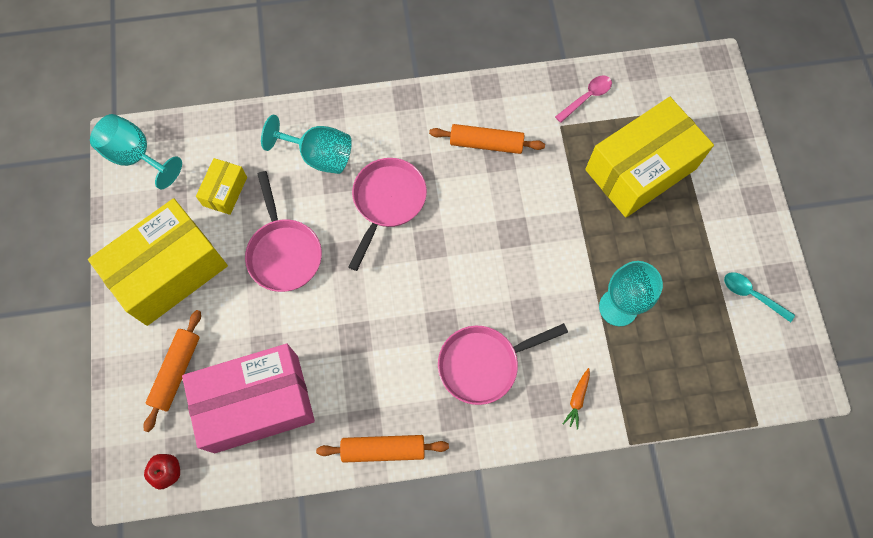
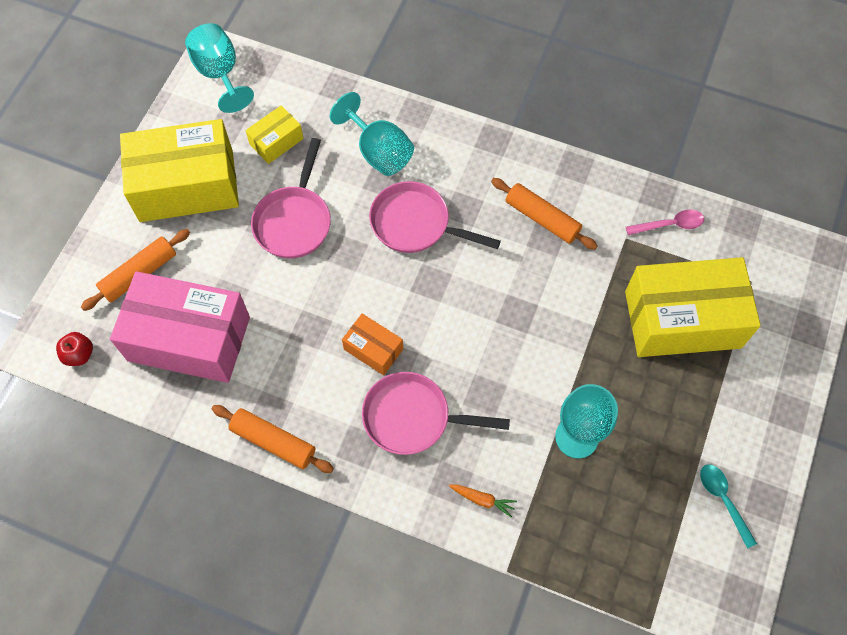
camera: 30 degrees right, 5 degrees down
(387, 202) = (415, 224): pink pan -> pink pan turned 120 degrees counterclockwise
(417, 325) = (373, 349): none -> orange box
(577, 399) = (482, 499): orange carrot -> orange carrot turned 120 degrees counterclockwise

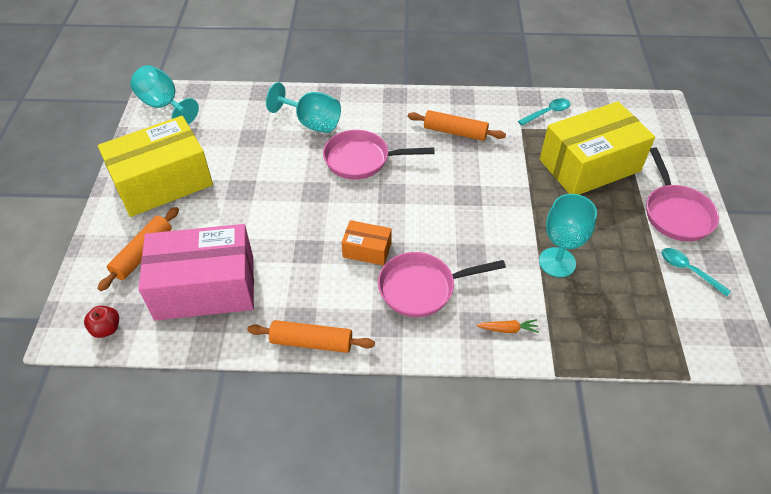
camera: 20 degrees left, 15 degrees down
(276, 141) = (227, 136): yellow box -> none
(294, 221) = (263, 182): pink pan -> pink pan (676, 213)
(669, 225) = (547, 113): pink spoon -> turquoise spoon

